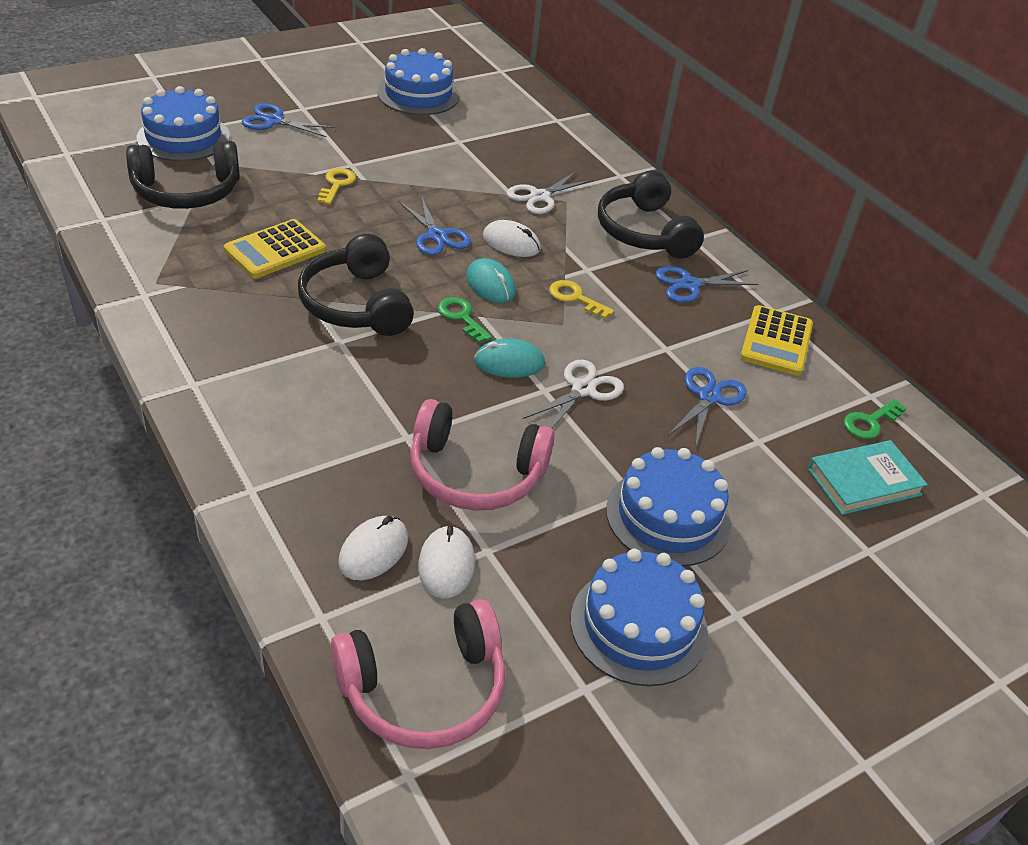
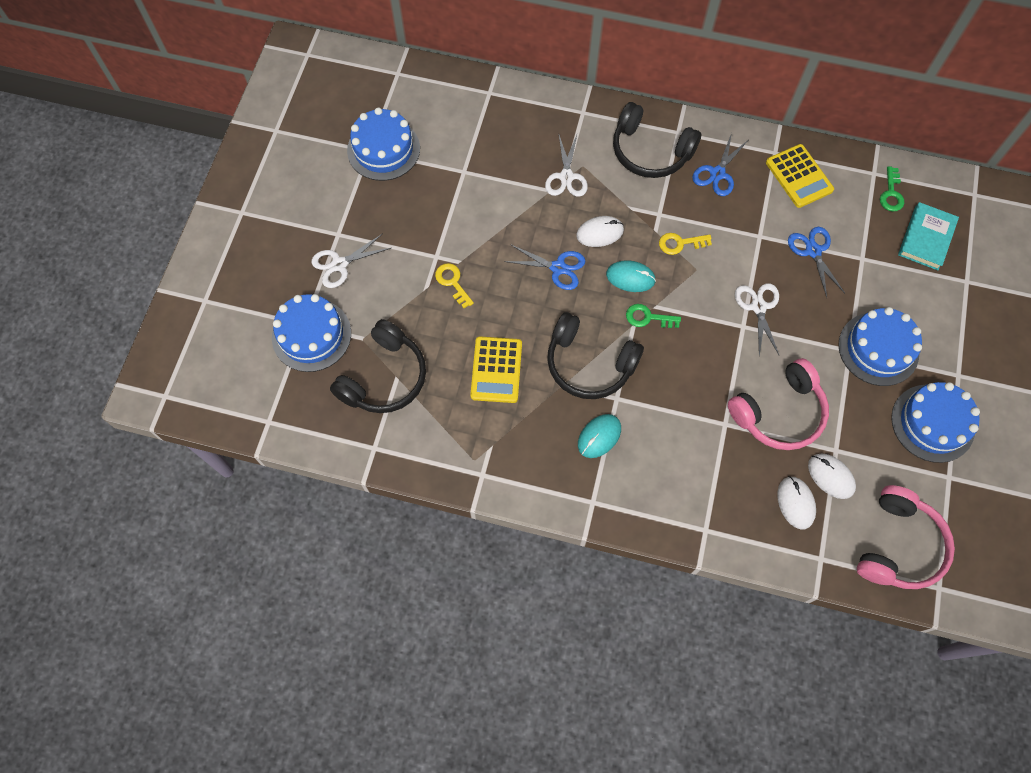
camera: 40 degrees left, 25 degrees up
(274, 121) = (339, 264): blue scissors -> white scissors
(509, 362) = (707, 325): turquoise mouse -> turquoise mouse (599, 436)

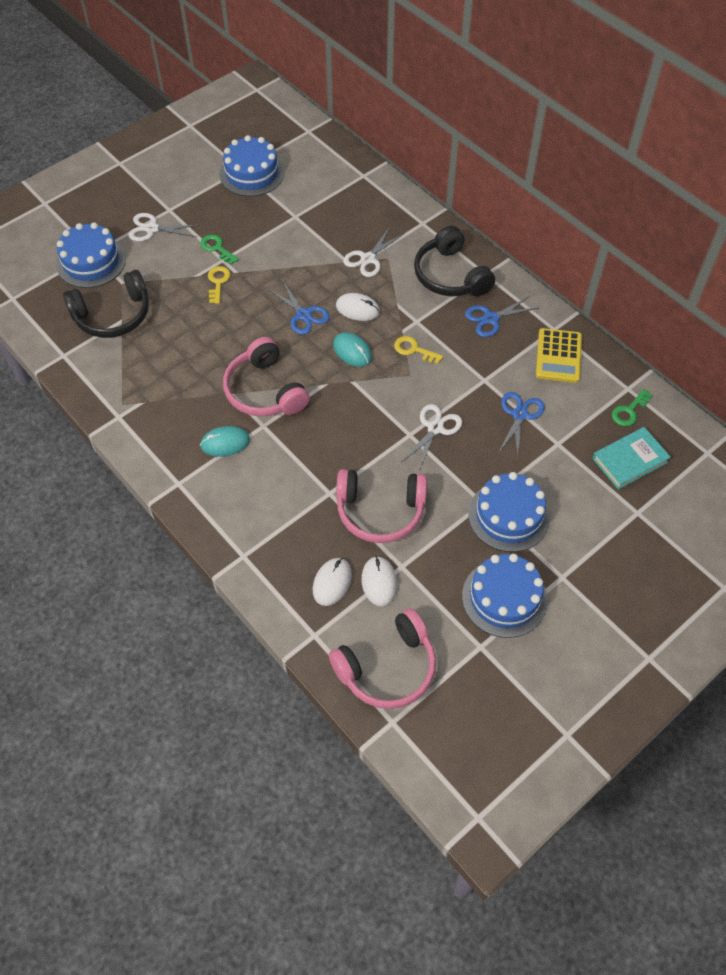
camera: 35 degrees right, 10 degrees down
(496, 370) = (194, 355): yellow calculator -> none
(589, 364) = (265, 390): black headphones -> pink headphones
(648, 317) = (340, 386): green key -> green key (217, 248)

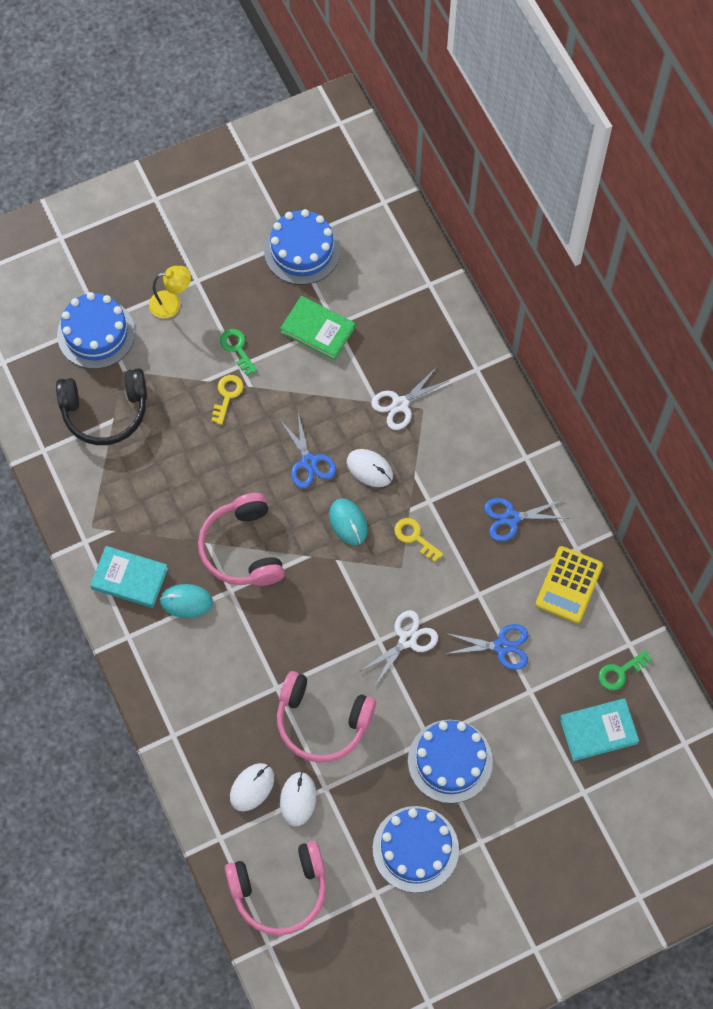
camera: 15 degrees right, 10 degrees up
(152, 229) = (171, 303): white scissors -> yellow lamp
(167, 436) = (129, 578): none -> turquoise book
(281, 223) = (317, 330): none -> green book
(450, 275) = (485, 449): black headphones -> none
(520, 415) = (502, 647): blue scissors -> blue scissors turned 60 degrees clockwise

